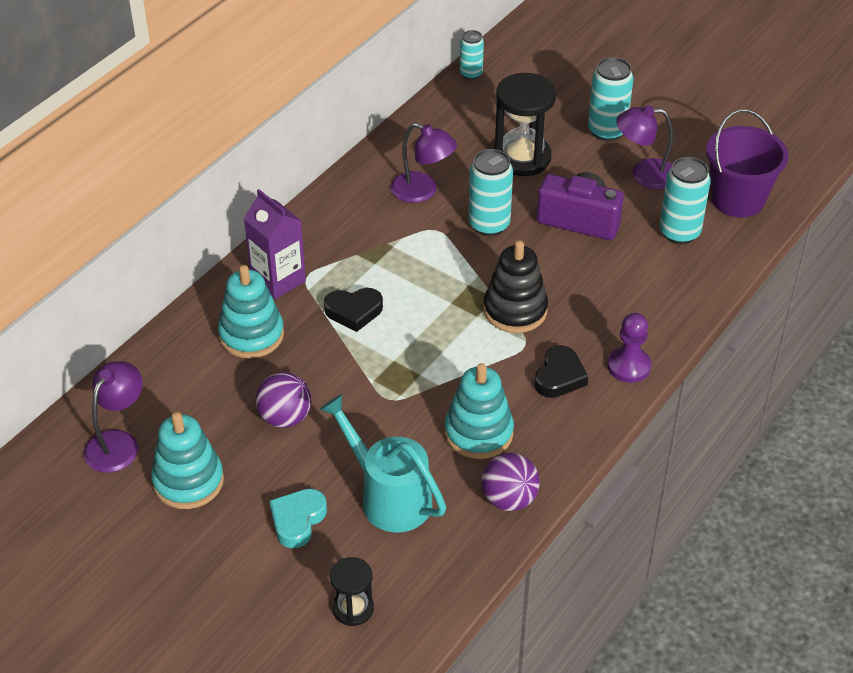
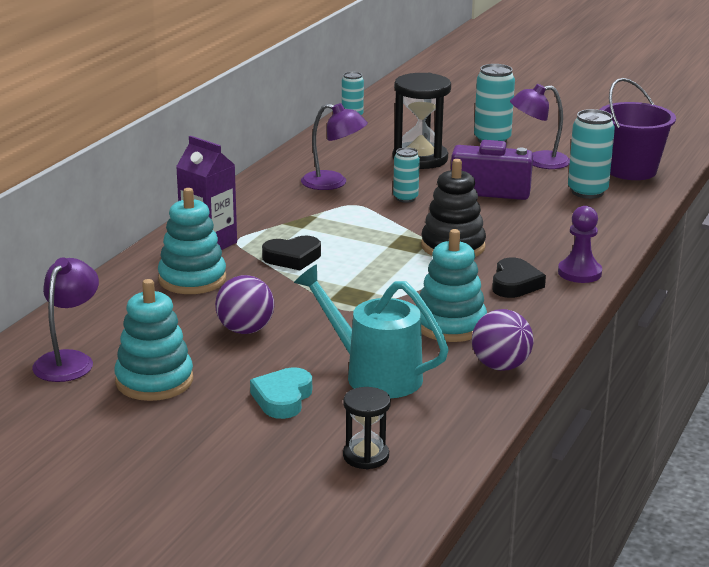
camera: 10 degrees left, 20 degrees down
(489, 225) = (405, 198): turquoise can -> turquoise can, size x0.61

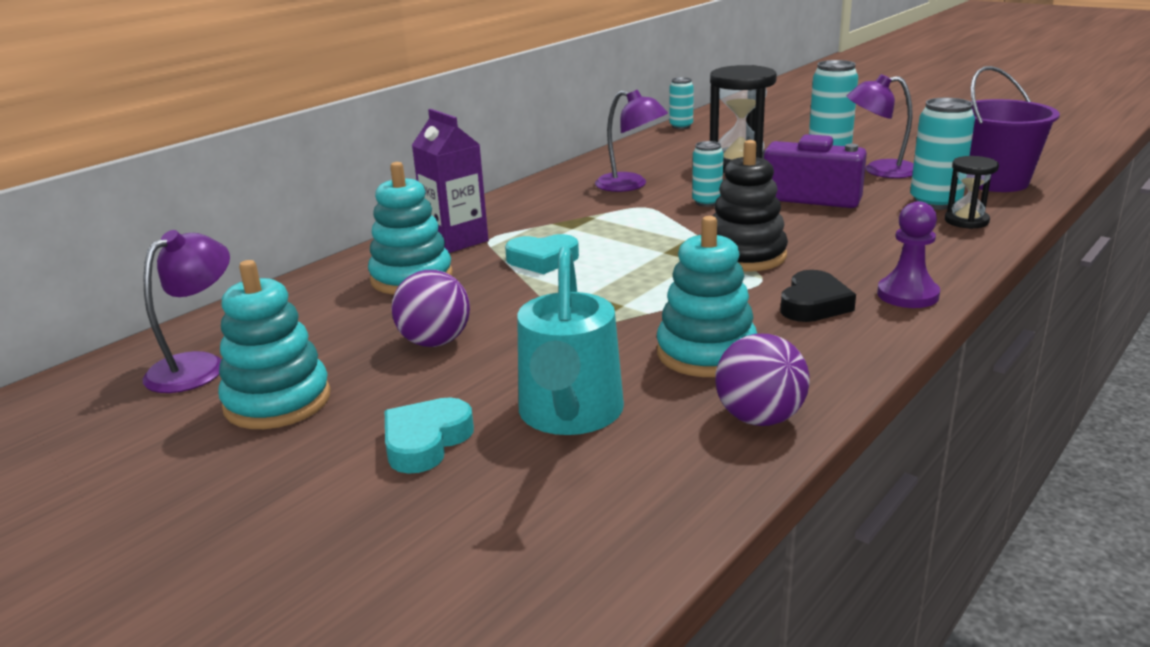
camera: 15 degrees right, 0 degrees up
(292, 258) = (542, 260): black heart -> turquoise heart
(366, 456) = (494, 552): black hourglass -> black hourglass (966, 221)
(373, 374) = (570, 416): turquoise watering can -> turquoise watering can turned 135 degrees counterclockwise

